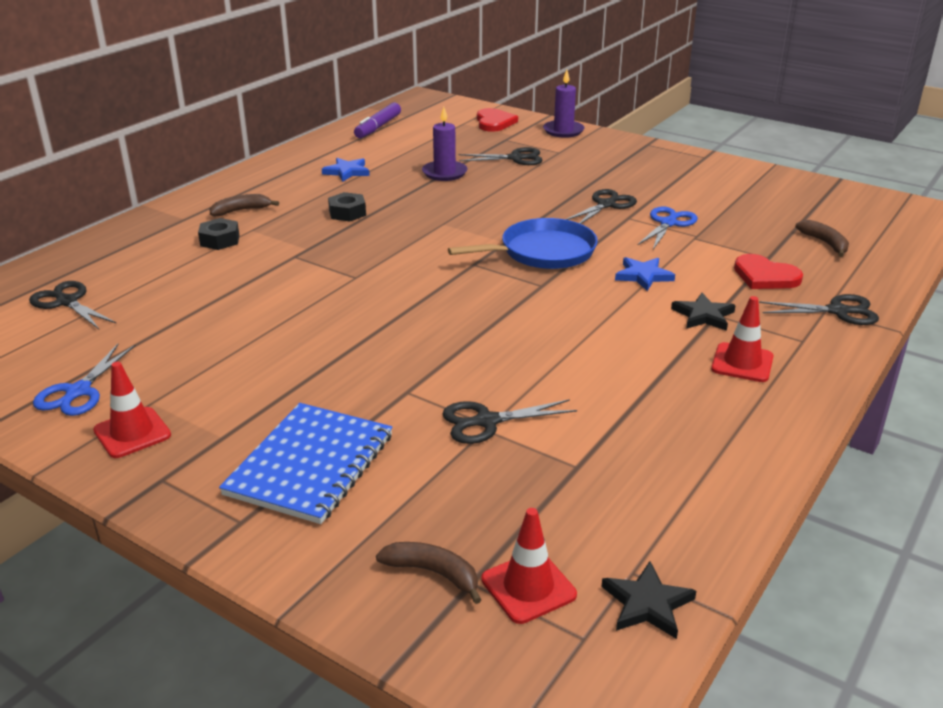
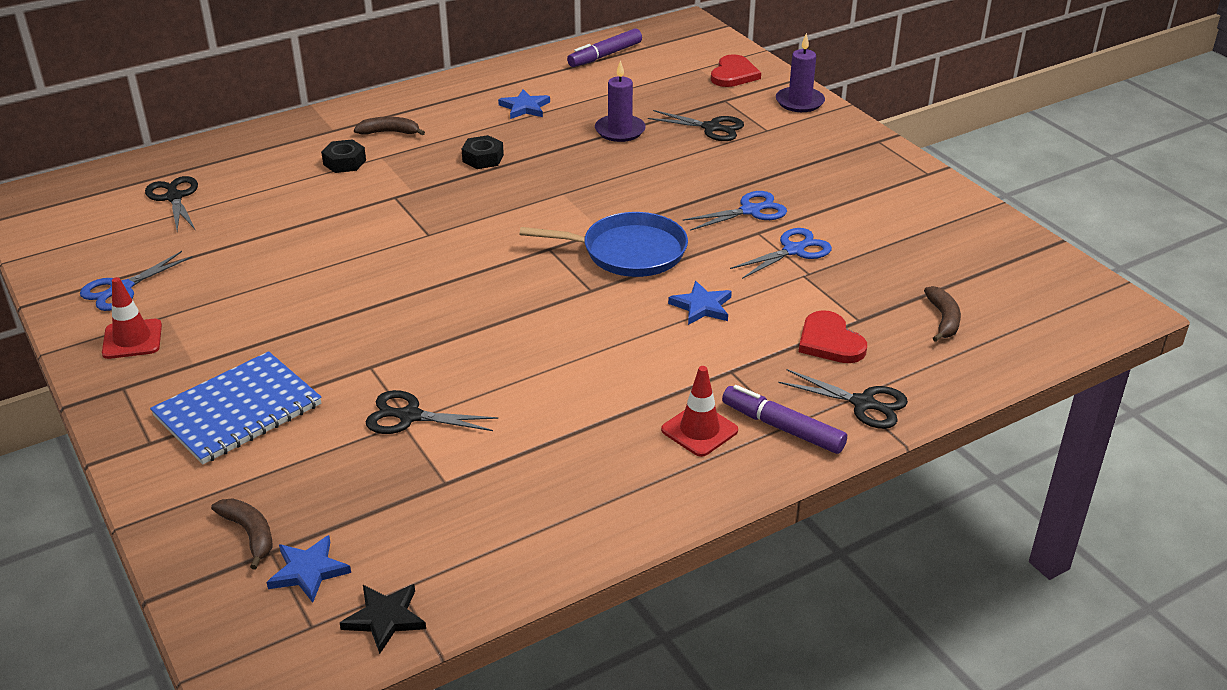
camera: 25 degrees right, 5 degrees up
(528, 587) = (308, 571): red traffic cone -> blue star
(606, 205) = (750, 211): black scissors -> blue scissors
(703, 315) = (716, 368): black star -> none
(801, 343) = (782, 428): none -> purple marker

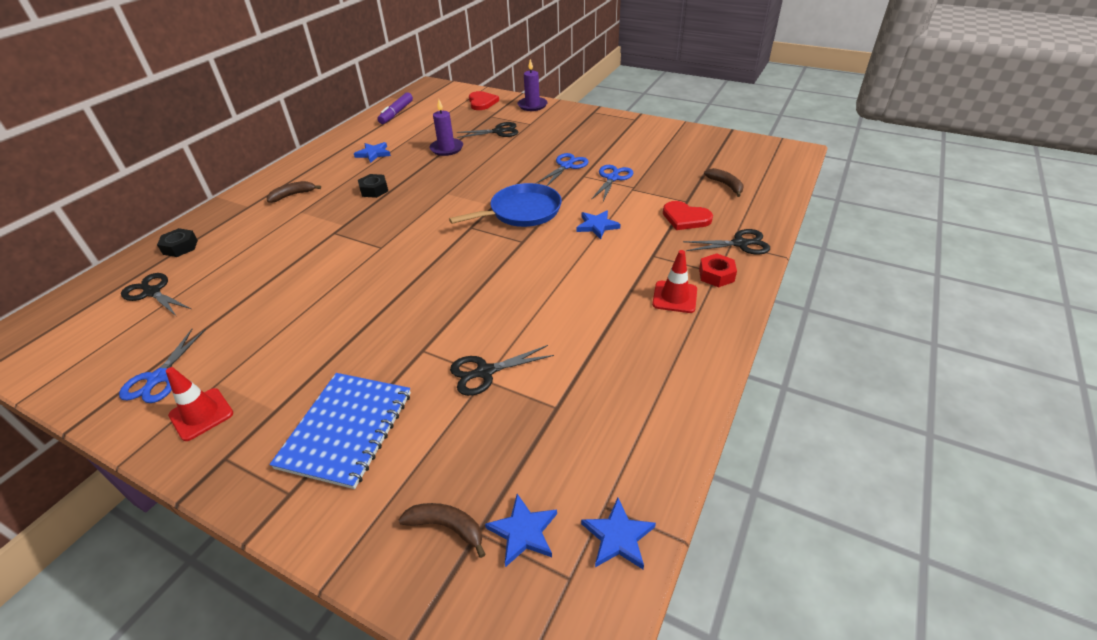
camera: 30 degrees left, 5 degrees up
(344, 162) = (276, 223): black nut -> black nut (180, 247)
(385, 618) = (618, 537): black star -> blue star
(782, 428) = (716, 275): purple marker -> red nut

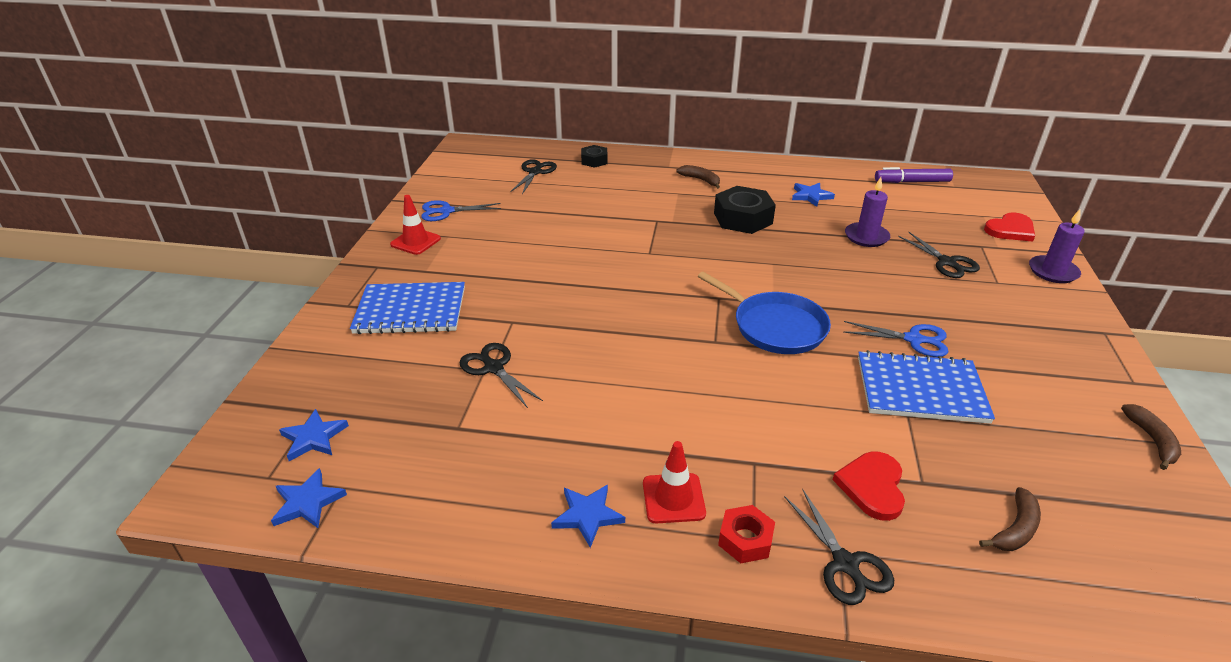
camera: 70 degrees right, 5 degrees down
(374, 190) = (743, 218): black nut -> black nut, size x1.77
(447, 527) = (318, 392): brown banana -> brown banana (1152, 440)
(597, 226) = (788, 396): blue star -> blue star (587, 515)
(612, 178) = (920, 389): blue scissors -> blue notebook

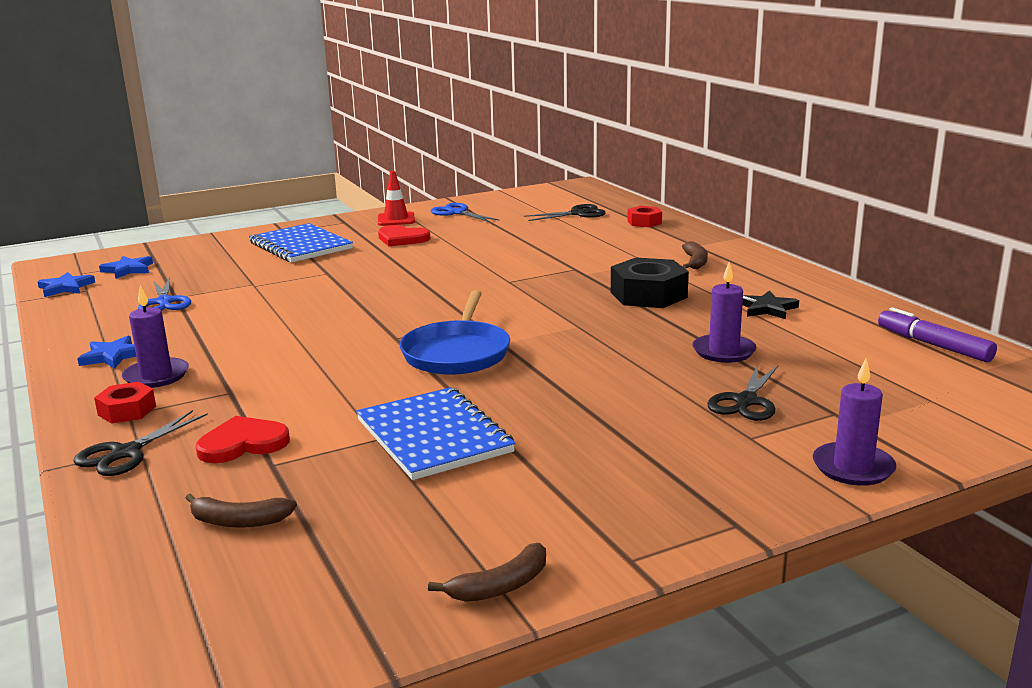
camera: 55 degrees right, 15 degrees down
(493, 368) = (259, 285): black scissors -> none
(594, 161) = (644, 222): black nut -> red nut
(673, 498) = (156, 376): red traffic cone -> purple candle
(811, 196) = (767, 308): blue star -> black star
(914, 339) = (530, 416): blue scissors -> blue scissors (164, 302)
(1010, 230) = (925, 423): red heart -> red heart (402, 238)

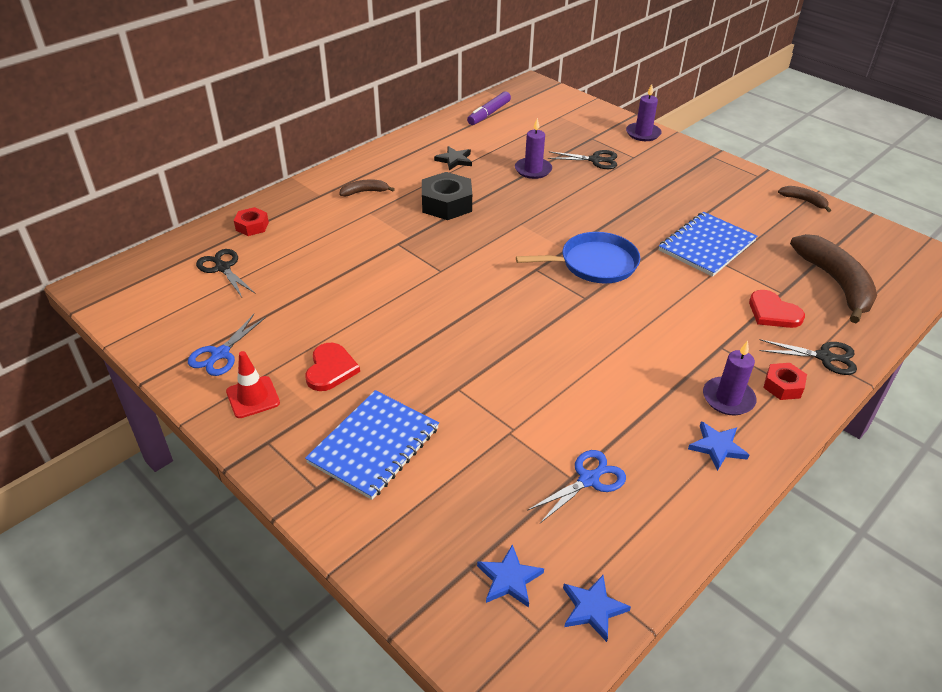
camera: 110 degrees left, 20 degrees up
(238, 521) = (835, 284): brown banana -> brown banana, size x2.12

